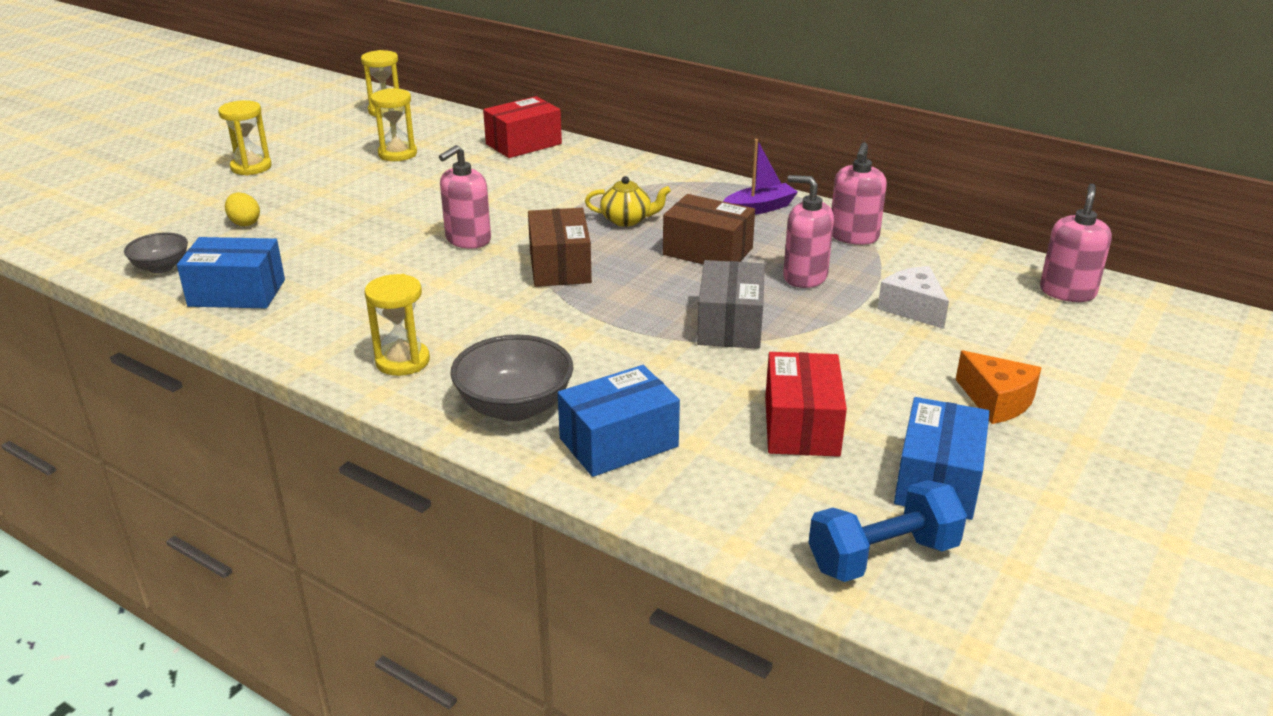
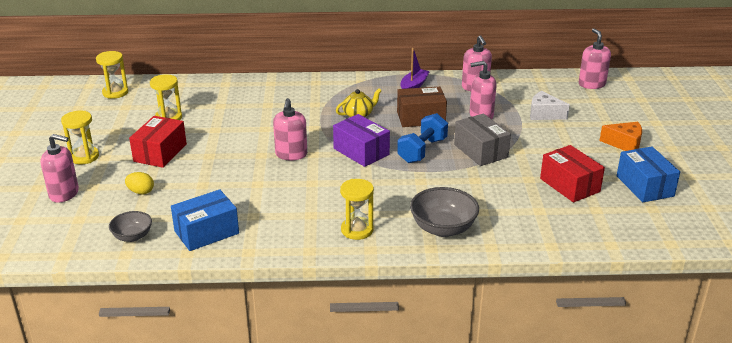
camera: 35 degrees left, 0 degrees up
(173, 198) = (64, 194): none -> pink soap dispenser
(523, 144) = (236, 88): red box -> red box (160, 153)
(560, 266) = (361, 151): brown box -> purple box
(618, 442) = (509, 224): blue box -> none
(883, 556) = (664, 224): blue dumbbell -> blue dumbbell (422, 150)

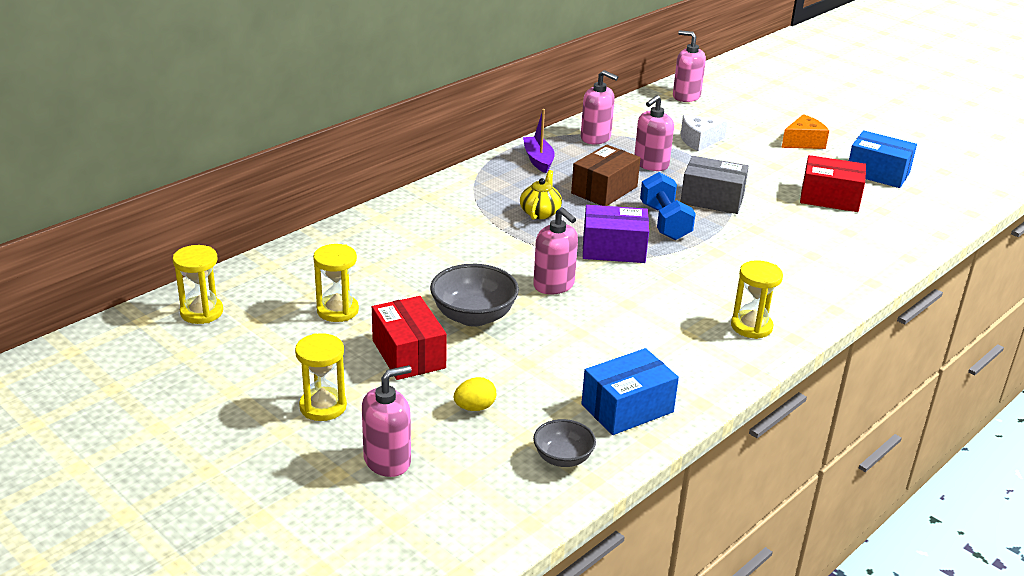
camera: 45 degrees left, 0 degrees up
(206, 232) = (627, 408): blue box -> blue box turned 45 degrees clockwise
(443, 228) = (812, 286): grey bowl -> grey bowl (473, 316)

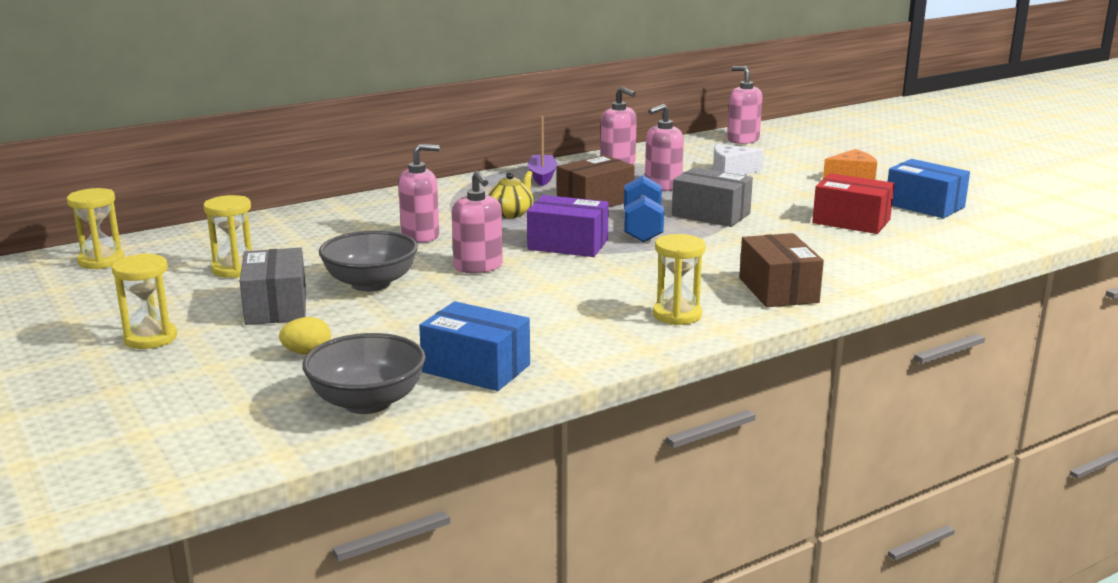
camera: 15 degrees right, 10 degrees down
(387, 460) = (176, 386): pink soap dispenser -> pink soap dispenser (420, 235)
(408, 354) = (276, 306): red box -> grey box
(563, 458) = (367, 402): grey bowl -> grey bowl, size x1.65
(627, 408) = (476, 368): blue box -> blue box turned 45 degrees clockwise
(815, 288) = (778, 290): none -> brown box

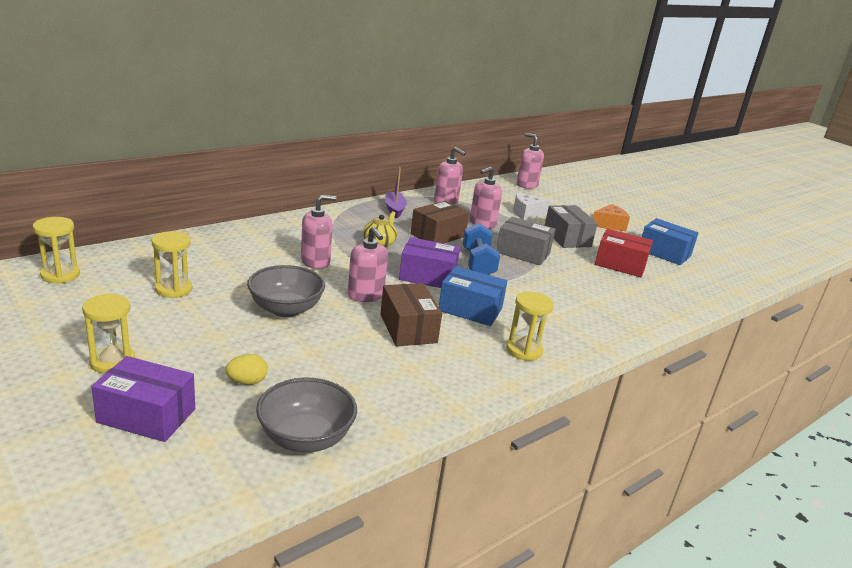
camera: 10 degrees left, 5 degrees up
(182, 385) = (146, 415): none -> purple box
(276, 306) = (213, 330): grey box -> grey box (567, 238)
(476, 368) = (385, 402): blue box -> blue box (470, 309)
(778, 290) = (589, 328): brown box -> brown box (408, 328)

